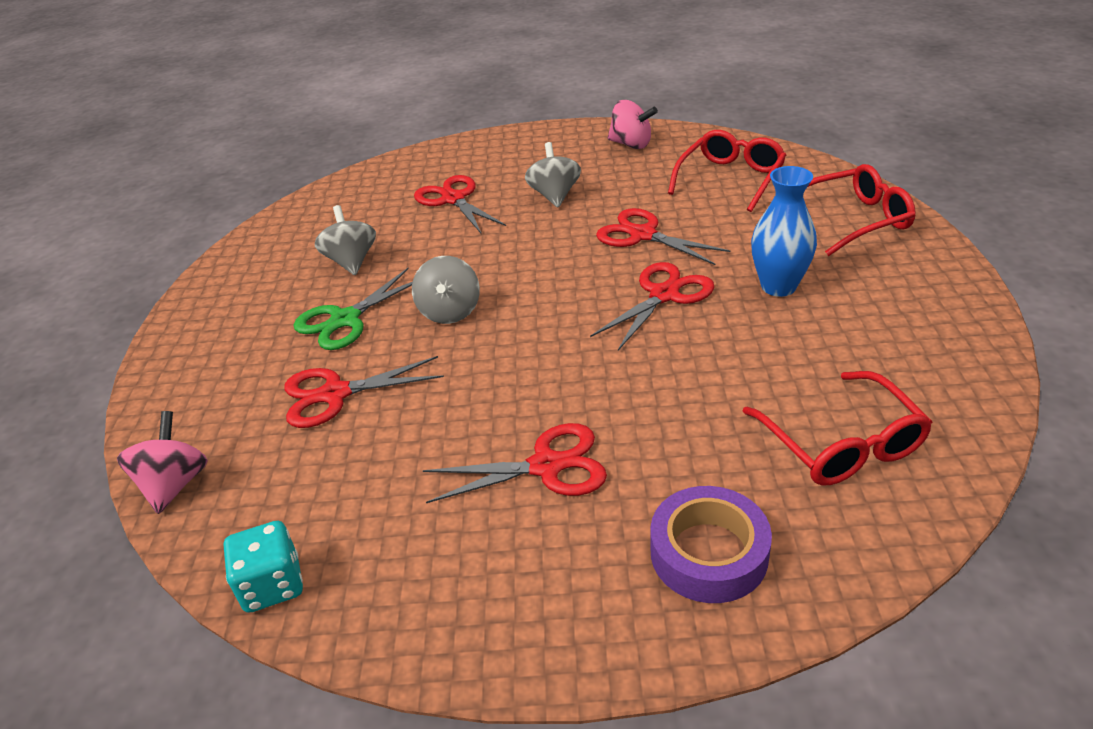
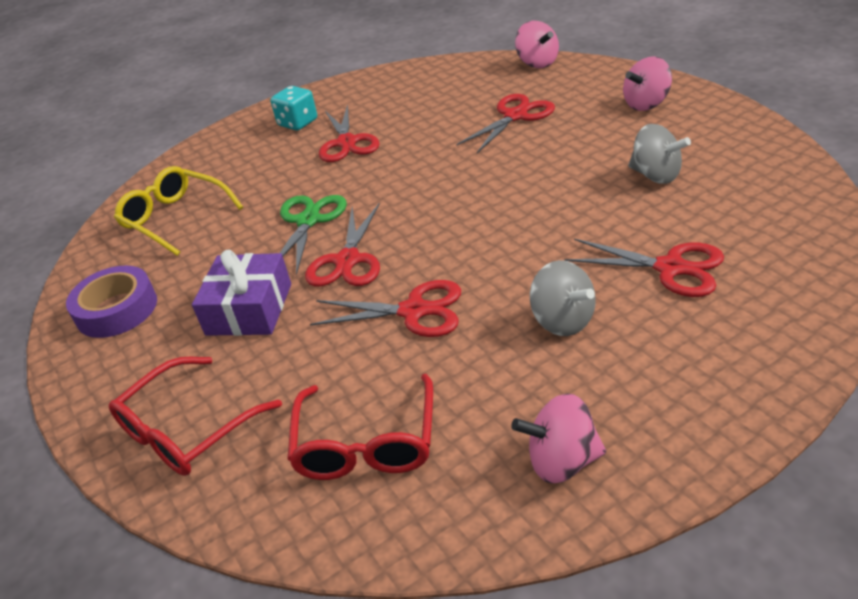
camera: 150 degrees right, 0 degrees up
(224, 338) = (646, 104): none -> pink spinning top
(272, 585) = (433, 67): turquoise dice -> turquoise dice (298, 123)
(345, 319) = (581, 144): green scissors -> green scissors (308, 221)
(450, 312) = (510, 179): grey spinning top -> none
(546, 466) = (347, 143): red scissors -> red scissors turned 60 degrees counterclockwise
(708, 553) = (237, 150): purple tape -> purple tape (117, 309)
(778, 286) = (249, 309): blue vase -> purple gift
(841, 443) = (176, 218): red glasses -> yellow glasses

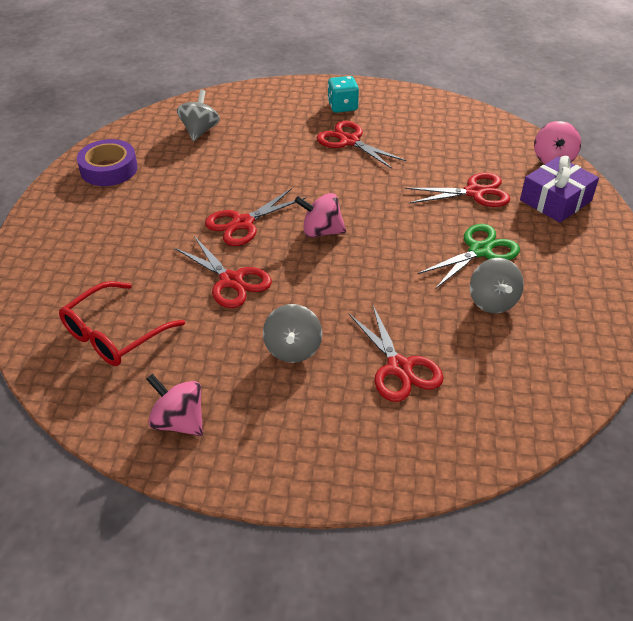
camera: 35 degrees right, 5 degrees up
(176, 218) = (200, 131): yellow glasses -> grey spinning top
(188, 429) = (58, 262): red glasses -> none
(249, 309) = (162, 216): purple gift -> purple gift (555, 200)
(308, 221) = (258, 182): green scissors -> green scissors (480, 250)
(347, 143) = (349, 141): red scissors -> red scissors turned 105 degrees clockwise
(646, 104) = (574, 245): pink spinning top -> pink spinning top (321, 231)

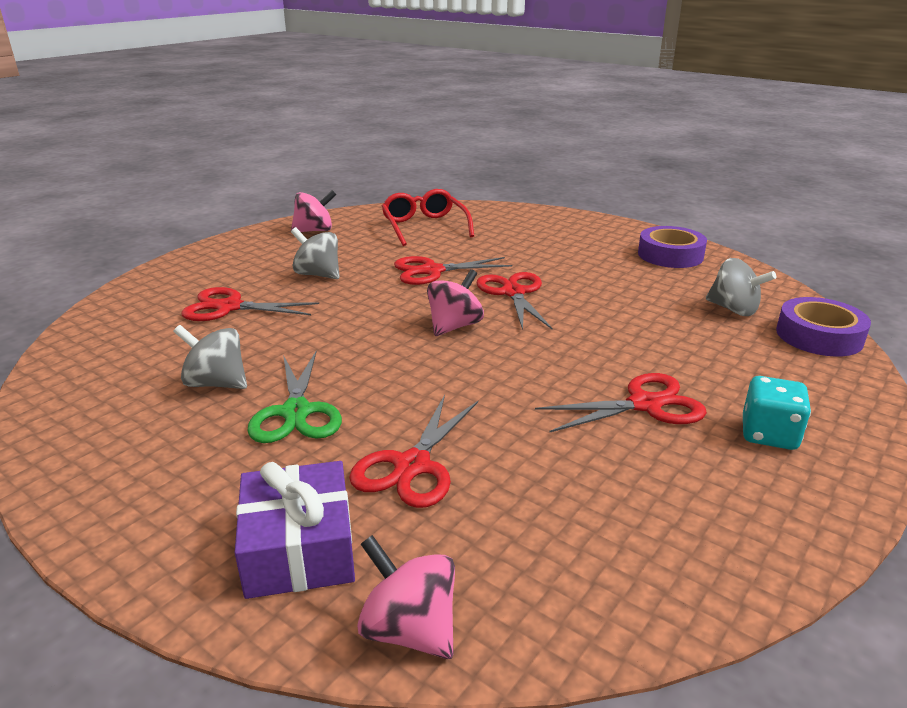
camera: 120 degrees right, 15 degrees down
(217, 101) = (819, 336): none -> purple tape

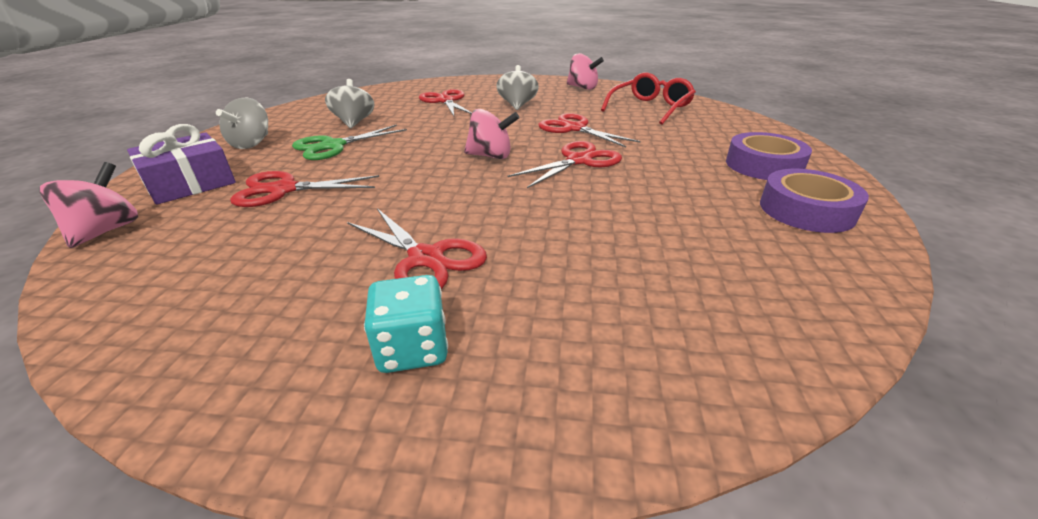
camera: 60 degrees right, 5 degrees up
(733, 309) = (719, 276): grey spinning top -> grey spinning top (251, 144)
(819, 336) = (741, 364): purple tape -> purple tape (763, 165)

